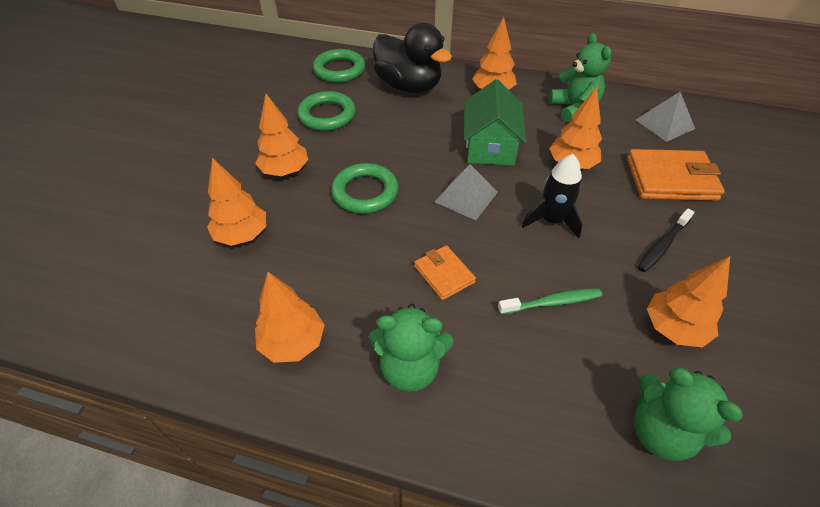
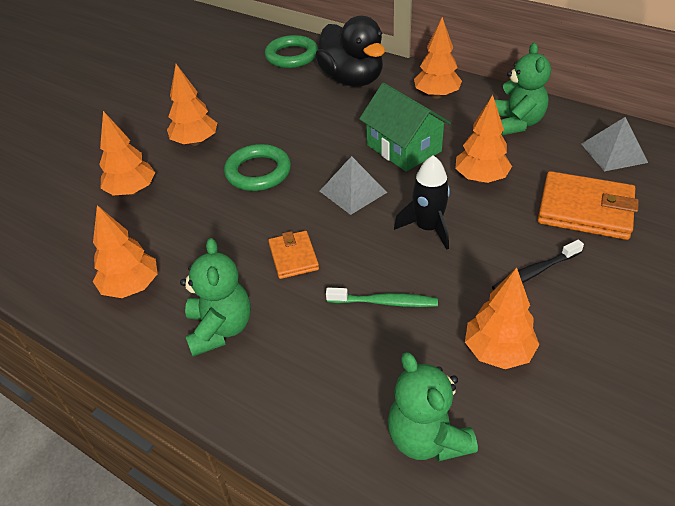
camera: 20 degrees right, 5 degrees down
(327, 115) = (258, 97): green ring -> none
(410, 368) = (220, 329): green teddy bear -> green teddy bear turned 120 degrees counterclockwise
(490, 146) = (403, 148): green house -> green house turned 60 degrees counterclockwise

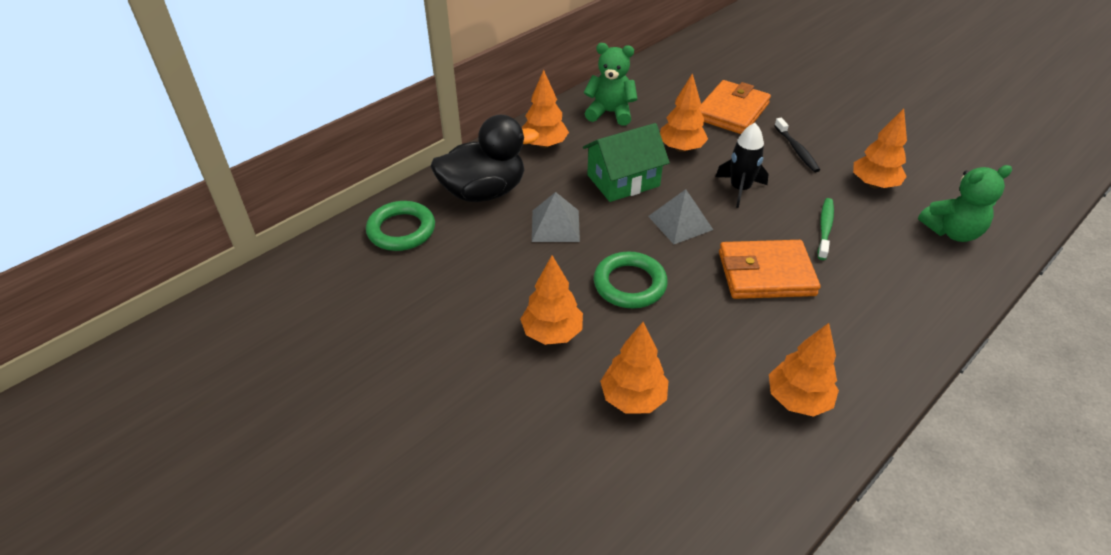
camera: 80 degrees left, 0 degrees up
(220, 329) = (855, 332): green teddy bear -> none
(293, 257) = (766, 274): orange wallet -> orange wallet, size x1.76
(613, 153) = (667, 81): grey pyramid -> grey pyramid (555, 225)

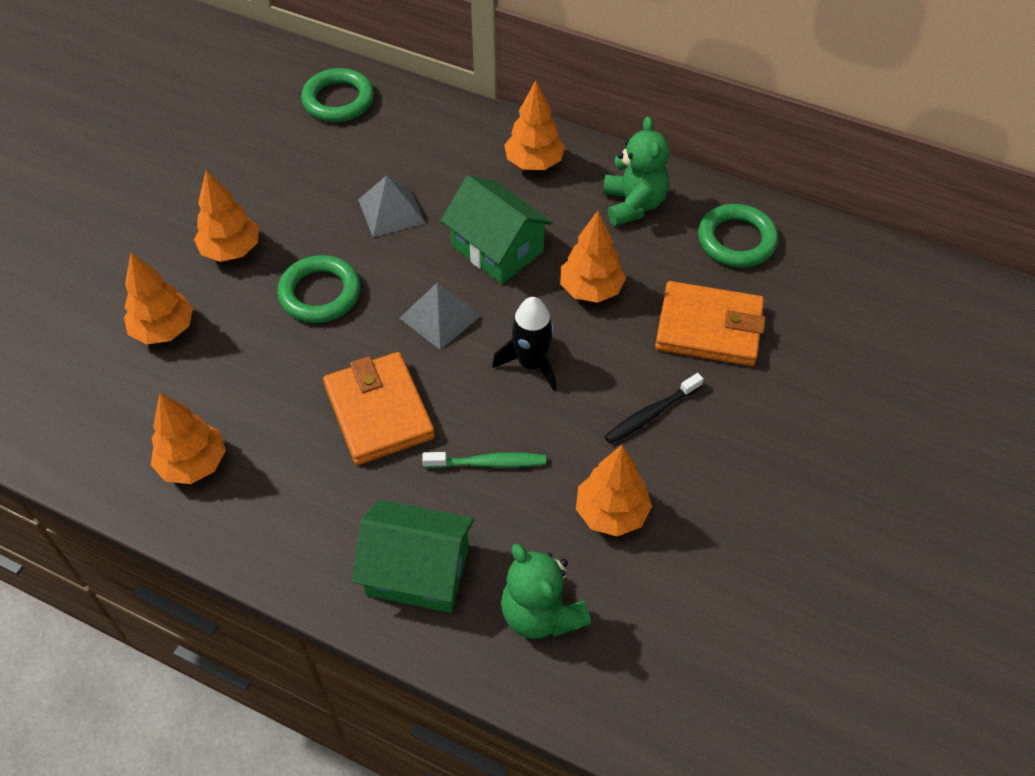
camera: 70 degrees right, 10 degrees up
(484, 192) = (423, 139): black duck -> none
(662, 83) = (736, 240): none -> green ring
(916, 282) = (417, 571): none -> green house

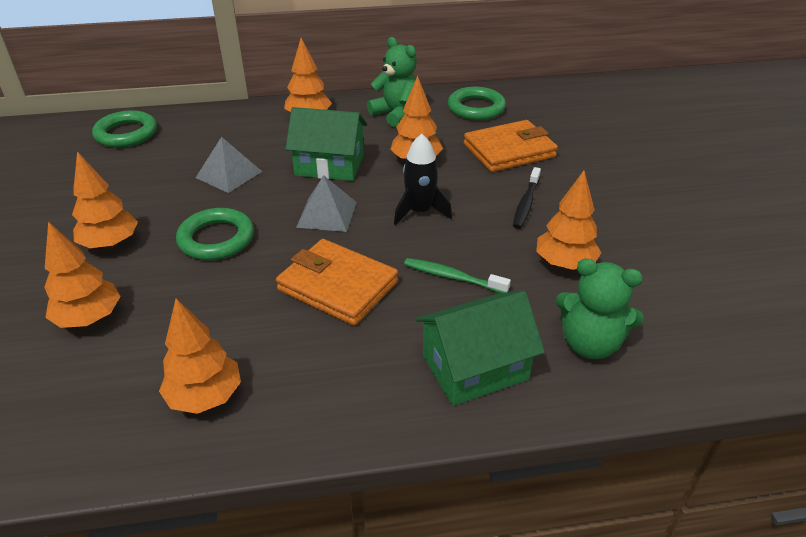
camera: 35 degrees left, 15 degrees down
(488, 463) = (452, 277): green toothbrush -> green toothbrush turned 120 degrees counterclockwise

